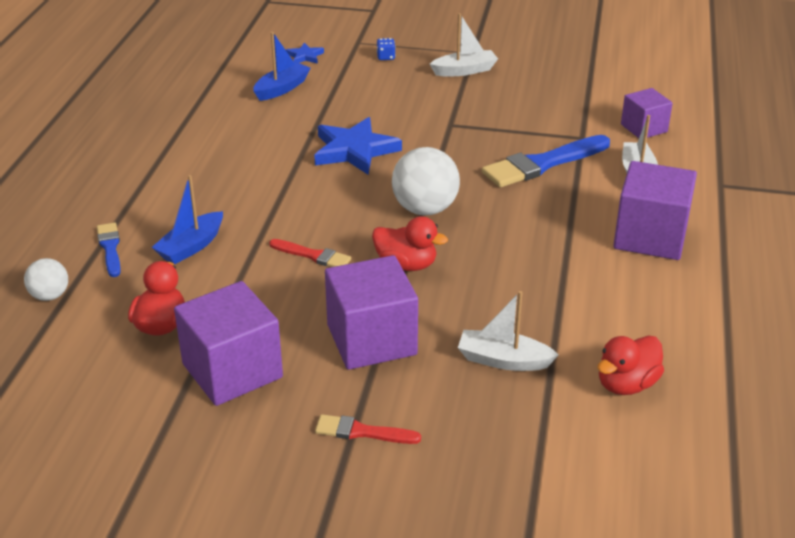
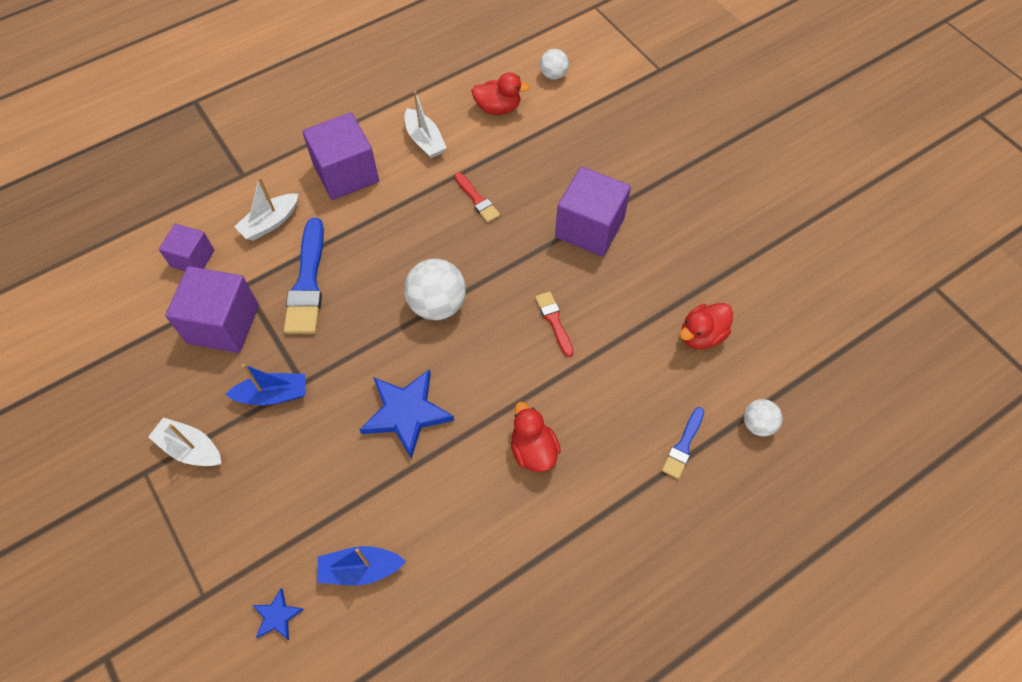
camera: 135 degrees left, 25 degrees up
(191, 247) = (625, 398): blue boat -> blue boat (273, 395)
(232, 371) = (686, 266): purple cube -> purple cube (223, 324)
(362, 432) = (653, 178): red brush -> red brush (477, 199)
(386, 57) = (216, 538): blue dice -> none
(406, 265) = (507, 266): red duck -> red duck (533, 450)
(503, 360) = (537, 163): white boat -> white boat (425, 140)
(543, 164) = (307, 282): blue brush -> blue brush turned 75 degrees clockwise
(632, 468) = (553, 75): none -> white ball

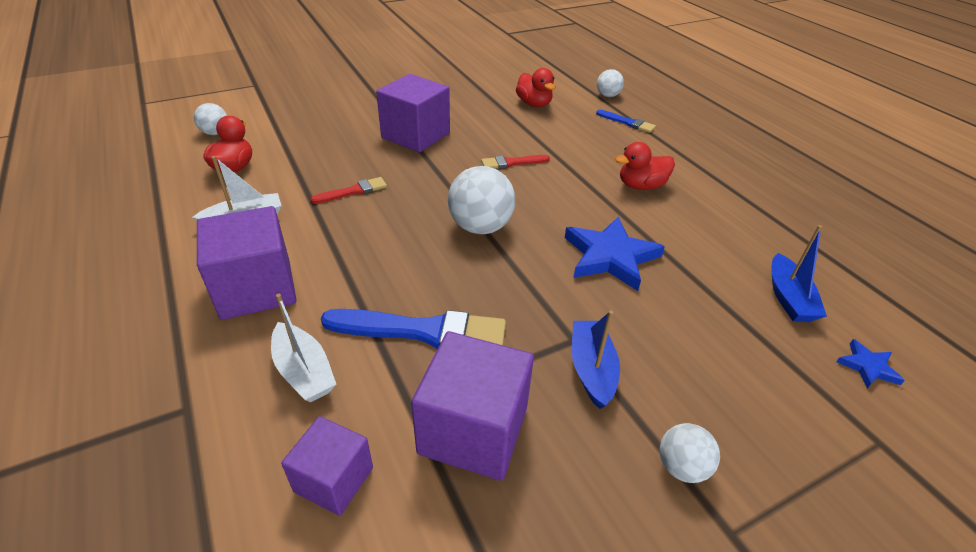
camera: 85 degrees left, 20 degrees down
(190, 448) = (681, 467): white boat -> white ball

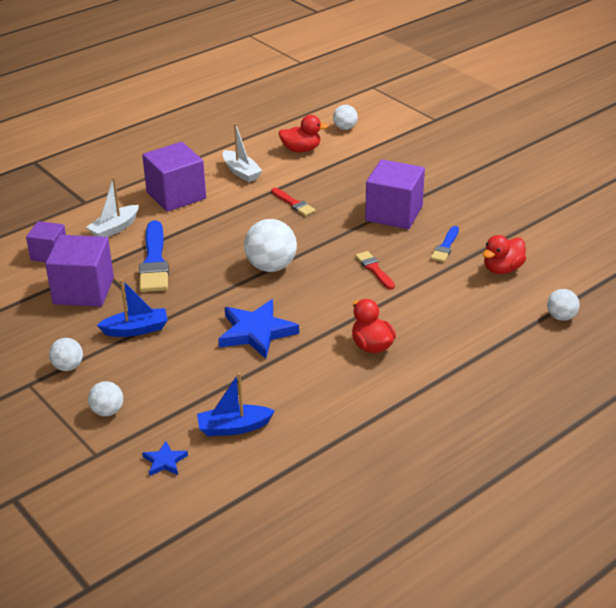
camera: 80 degrees right, 5 degrees down
(627, 122) = (500, 334): blue brush -> blue brush (445, 246)
(783, 420) = (107, 411): none -> white ball

